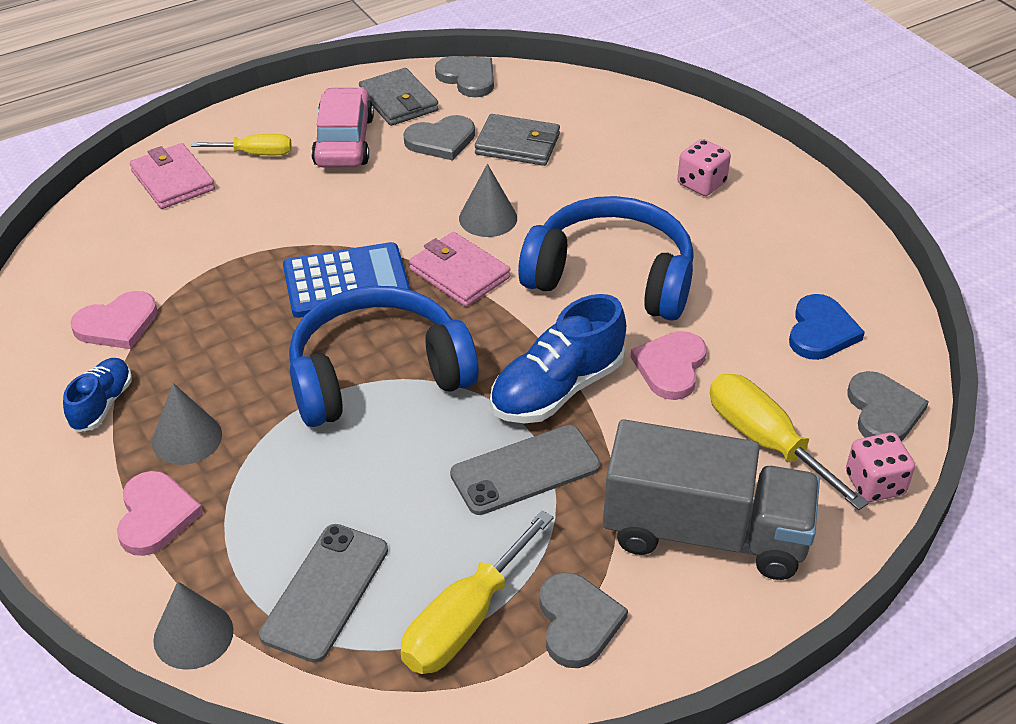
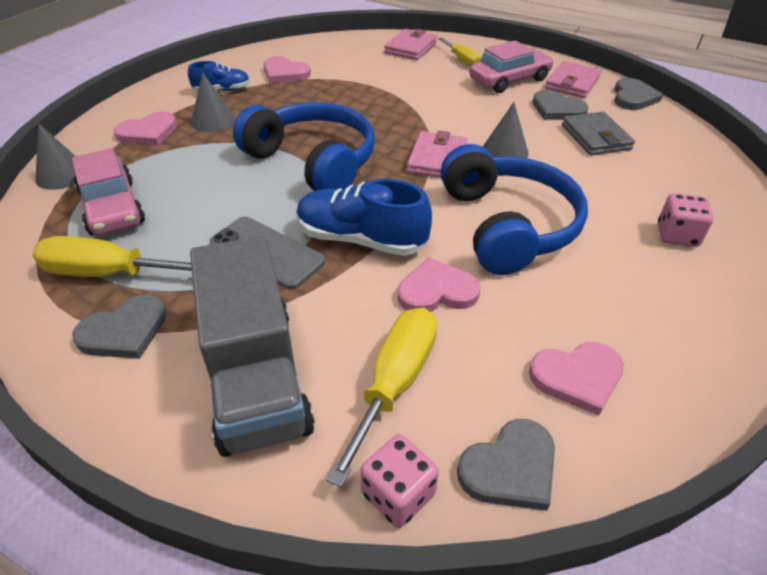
camera: 60 degrees right, 0 degrees up
(325, 592) = (112, 207): grey phone -> pink car
(346, 282) = (385, 123): blue calculator -> none
(398, 101) = (572, 83): grey wallet -> pink wallet
(821, 331) = (577, 377): blue heart -> pink heart

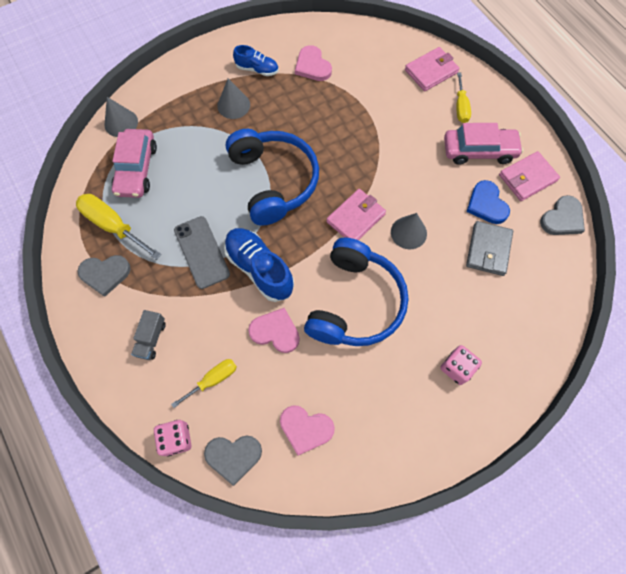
camera: 30 degrees right, 25 degrees up
(148, 132) = (187, 100): pink heart -> none
(256, 377) = (151, 338): grey truck -> grey truck, size x0.42
(395, 383) = (213, 379): yellow screwdriver -> yellow screwdriver, size x0.62
(557, 109) = (486, 204): grey heart -> blue heart

